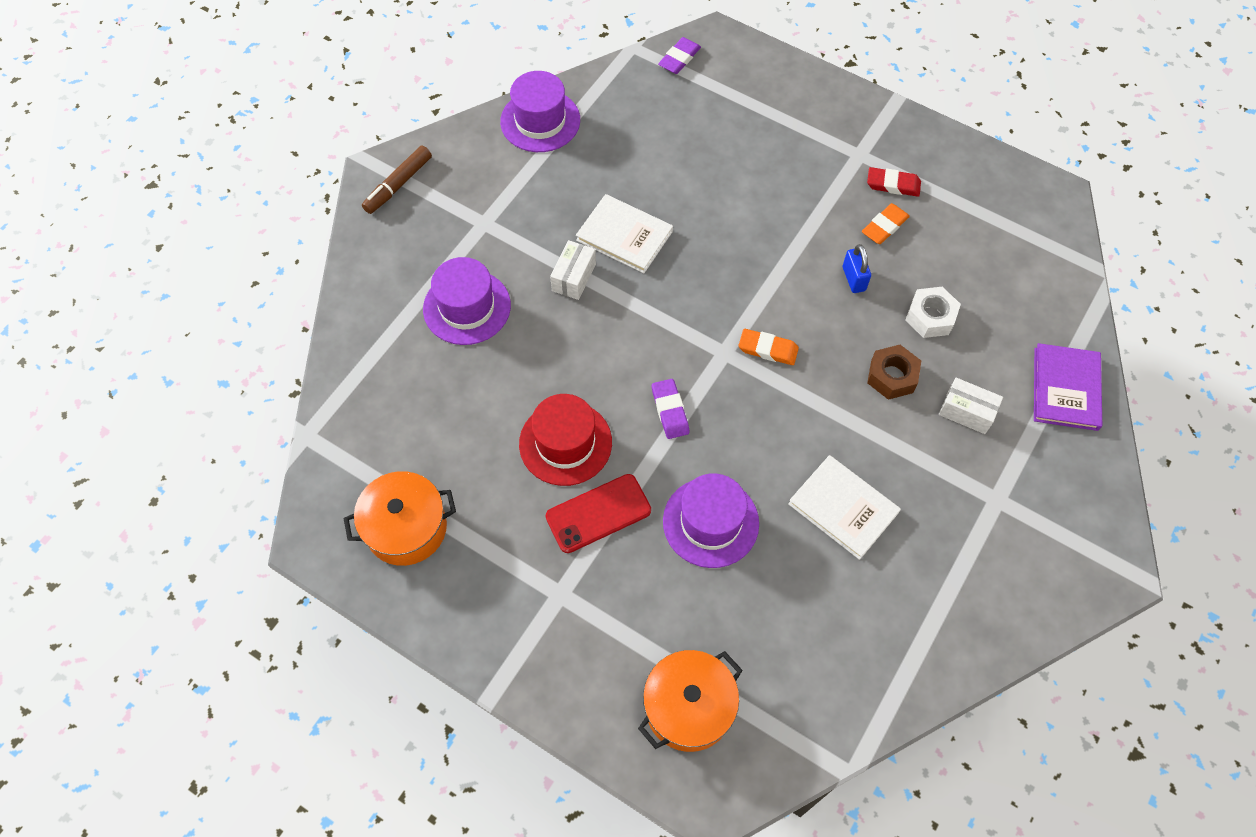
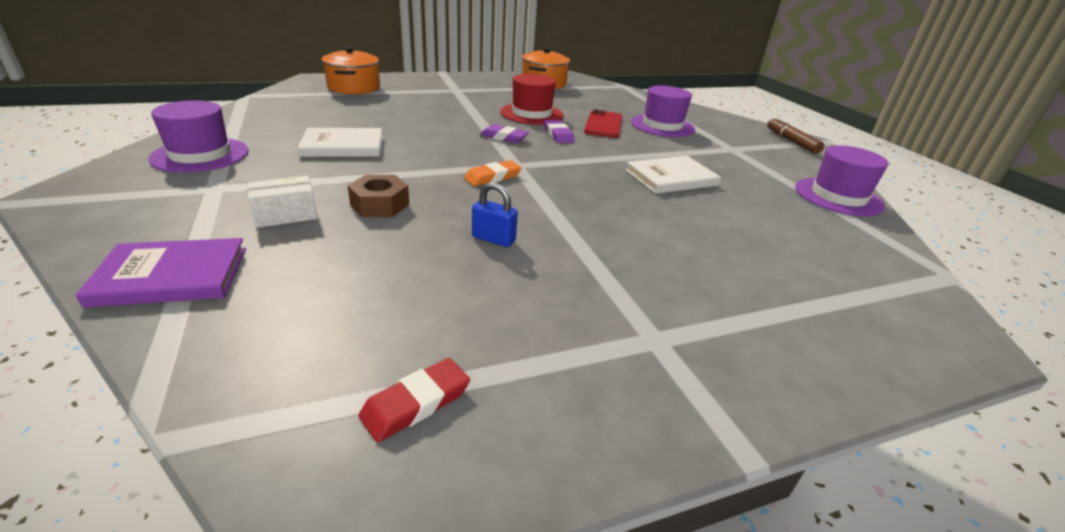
camera: 125 degrees right, 30 degrees down
(574, 277) = (650, 152): white box -> none
(598, 513) = (478, 106): red phone -> red phone (603, 125)
(679, 58) = (922, 296): purple eraser -> purple eraser (558, 134)
(710, 522) = (419, 120): purple hat -> purple hat (200, 155)
(884, 226) = (526, 291): orange eraser -> none
(893, 184) = (577, 335): red eraser -> red eraser (416, 403)
(930, 317) = (388, 252): white nut -> none
(1066, 389) = (171, 276): purple book -> purple book turned 60 degrees counterclockwise

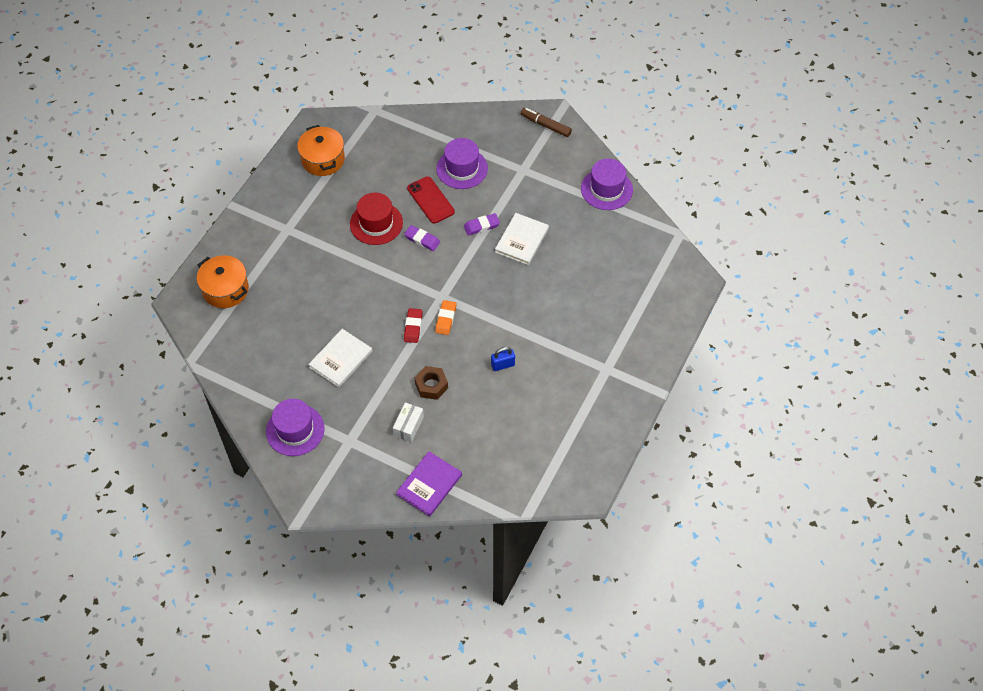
camera: 40 degrees left, 25 degrees up
(416, 403) = (568, 452): red eraser -> red eraser (413, 327)
(504, 137) = (400, 271): purple eraser -> purple eraser (481, 226)

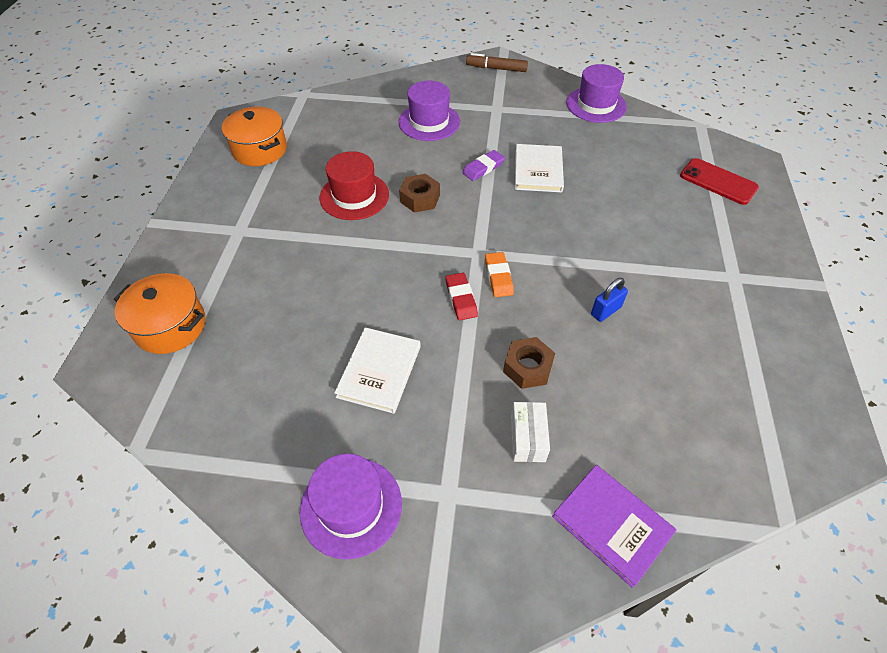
camera: 20 degrees left, 5 degrees down
(422, 239) = (420, 198): purple eraser -> brown nut
(429, 485) = (612, 524): purple book -> purple book turned 60 degrees counterclockwise
(430, 200) = (409, 158): red phone -> red phone (718, 182)

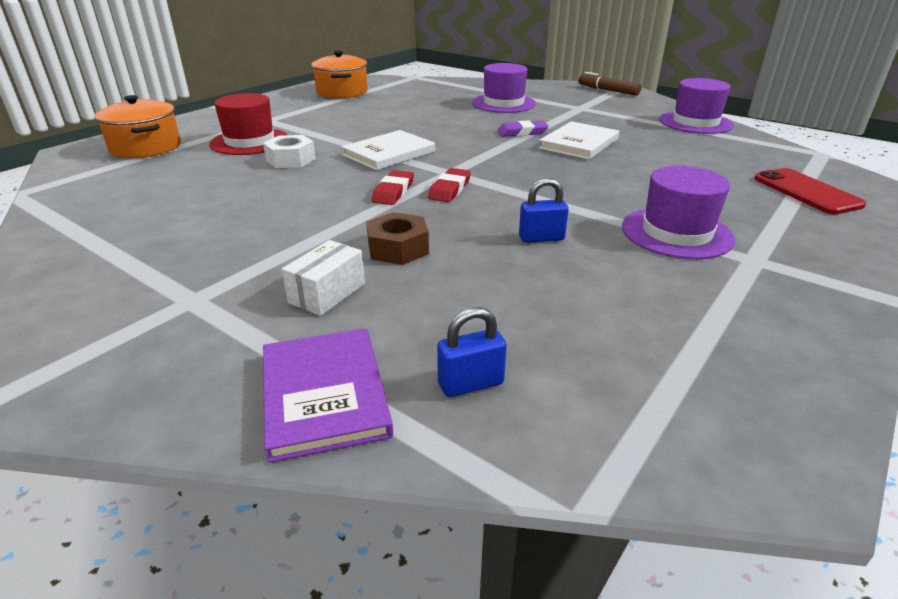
camera: 30 degrees right, 20 degrees down
(333, 288) = (291, 160): none -> white nut
(351, 506) = (100, 275): purple hat -> purple hat (676, 233)
(354, 196) = (382, 123): red hat -> red hat (250, 142)
(379, 371) = (255, 209): white book -> white book (389, 153)
(420, 198) = (437, 135): brown nut -> none
(498, 277) = (449, 189): orange eraser -> red eraser
(675, 471) = (470, 383): none -> blue padlock

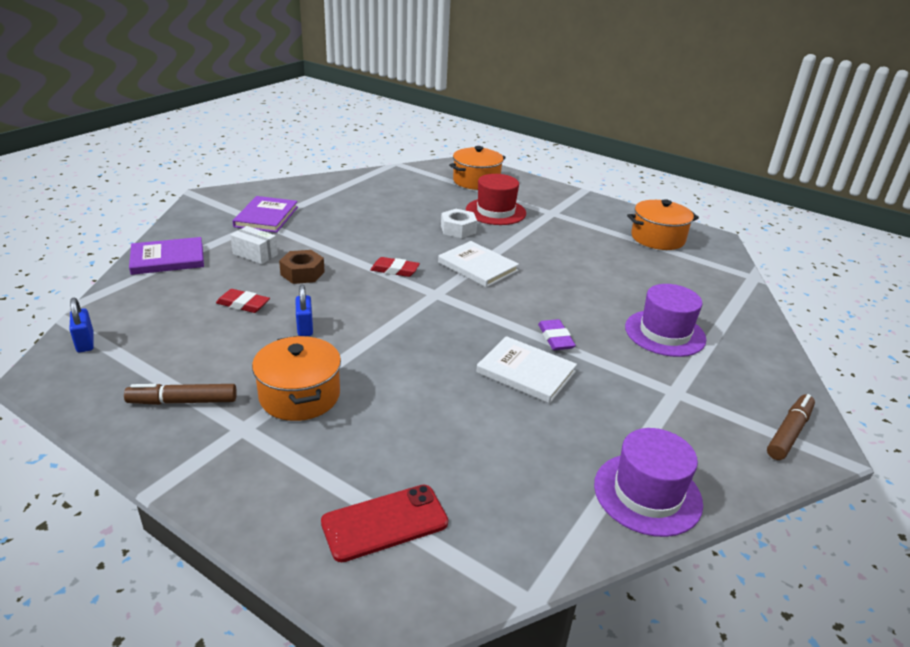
camera: 85 degrees right, 0 degrees up
(170, 296) = (266, 217): none -> purple book
(449, 189) = (399, 293): red eraser -> red eraser (243, 304)
(470, 383) = (155, 293): blue padlock -> blue padlock (85, 342)
(676, 233) = (299, 396): purple hat -> orange pot
(741, 304) = (183, 401): none -> brown marker

